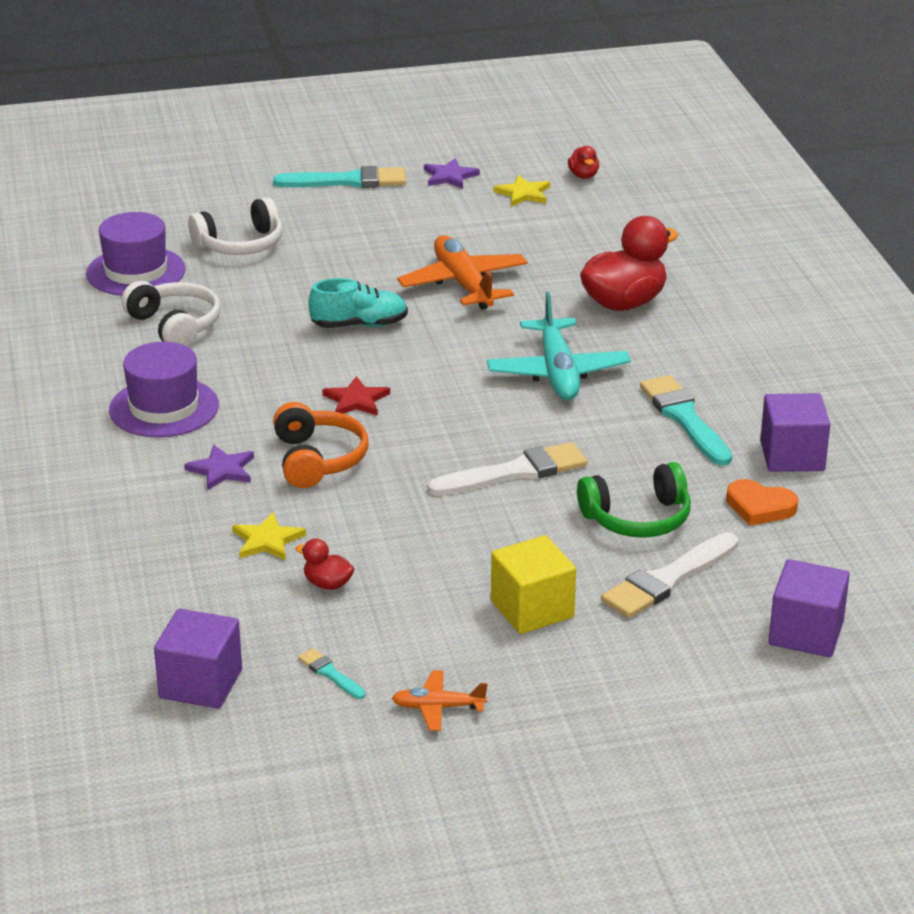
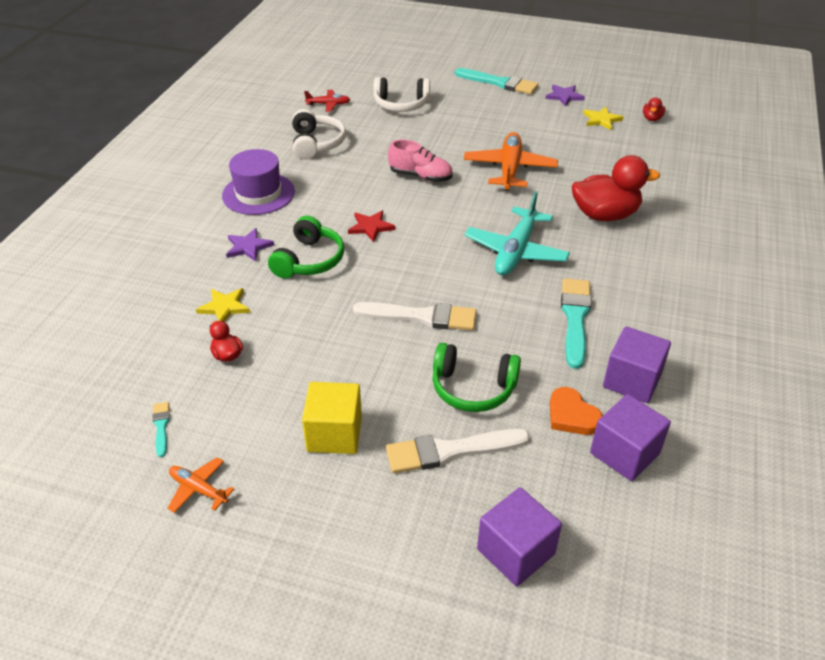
camera: 30 degrees right, 10 degrees up
(136, 272) = (328, 104): purple hat -> red plane
(200, 684) = (82, 398): purple cube -> purple cube (624, 453)
(317, 459) = (309, 260): orange headphones -> green headphones
(359, 325) = (420, 176): turquoise shoe -> pink shoe

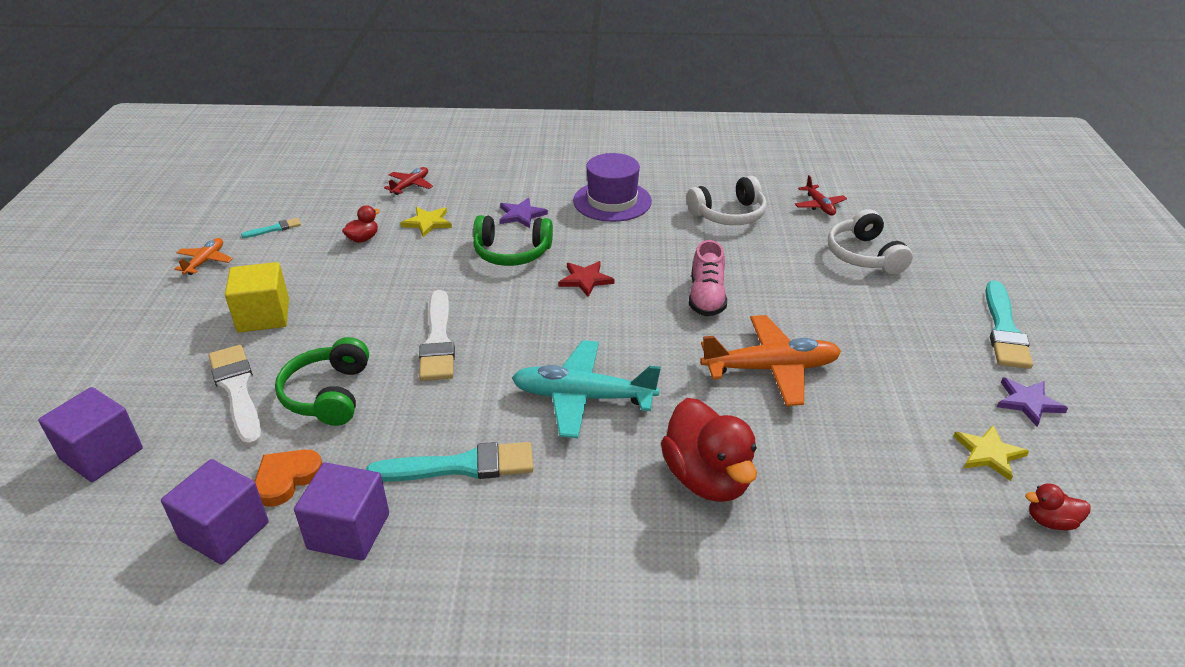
camera: 75 degrees right, 5 degrees down
(139, 313) = (410, 185): none -> red plane

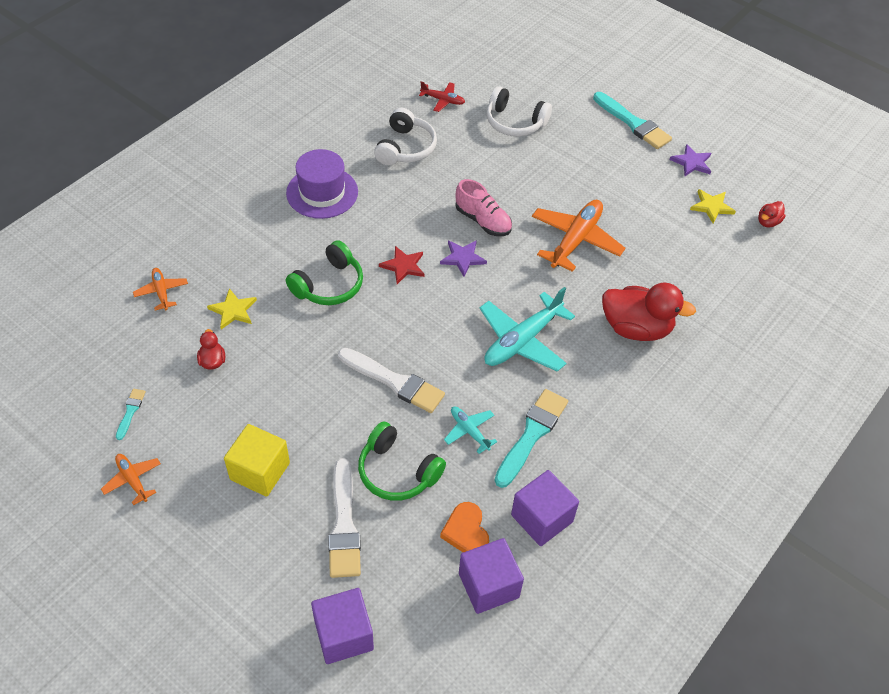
camera: 55 degrees left, 15 degrees up
(237, 391) = (344, 524): white brush -> white brush turned 105 degrees counterclockwise
(410, 185) = (161, 292): red plane -> orange plane
(423, 418) = (469, 431): none -> turquoise plane
(521, 215) = (284, 251): purple star -> purple star (462, 258)

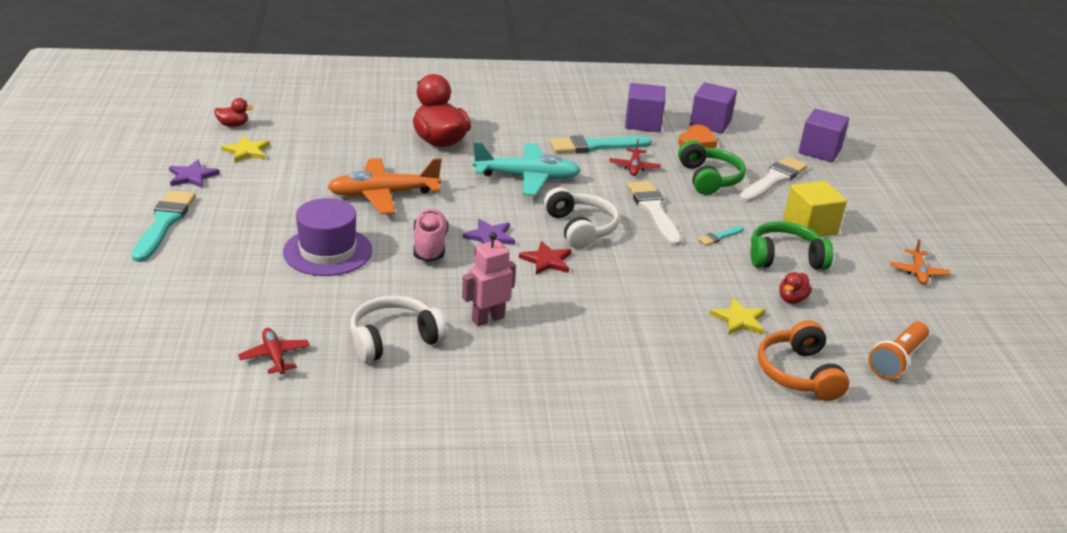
camera: 135 degrees left, 20 degrees down
(102, 354) = (897, 360): none -> orange flashlight
(130, 412) = (894, 309): turquoise brush -> turquoise brush (719, 237)
(161, 292) = (798, 373): orange plane -> orange headphones
(322, 192) = (538, 356): purple hat -> purple hat (327, 251)
(329, 285) = (629, 286): green headphones -> green headphones (785, 258)
(378, 195) = (488, 319): none -> pink robot
(469, 431) = (634, 167): turquoise plane -> red plane
(515, 122) = (253, 290): white headphones -> white headphones (580, 228)

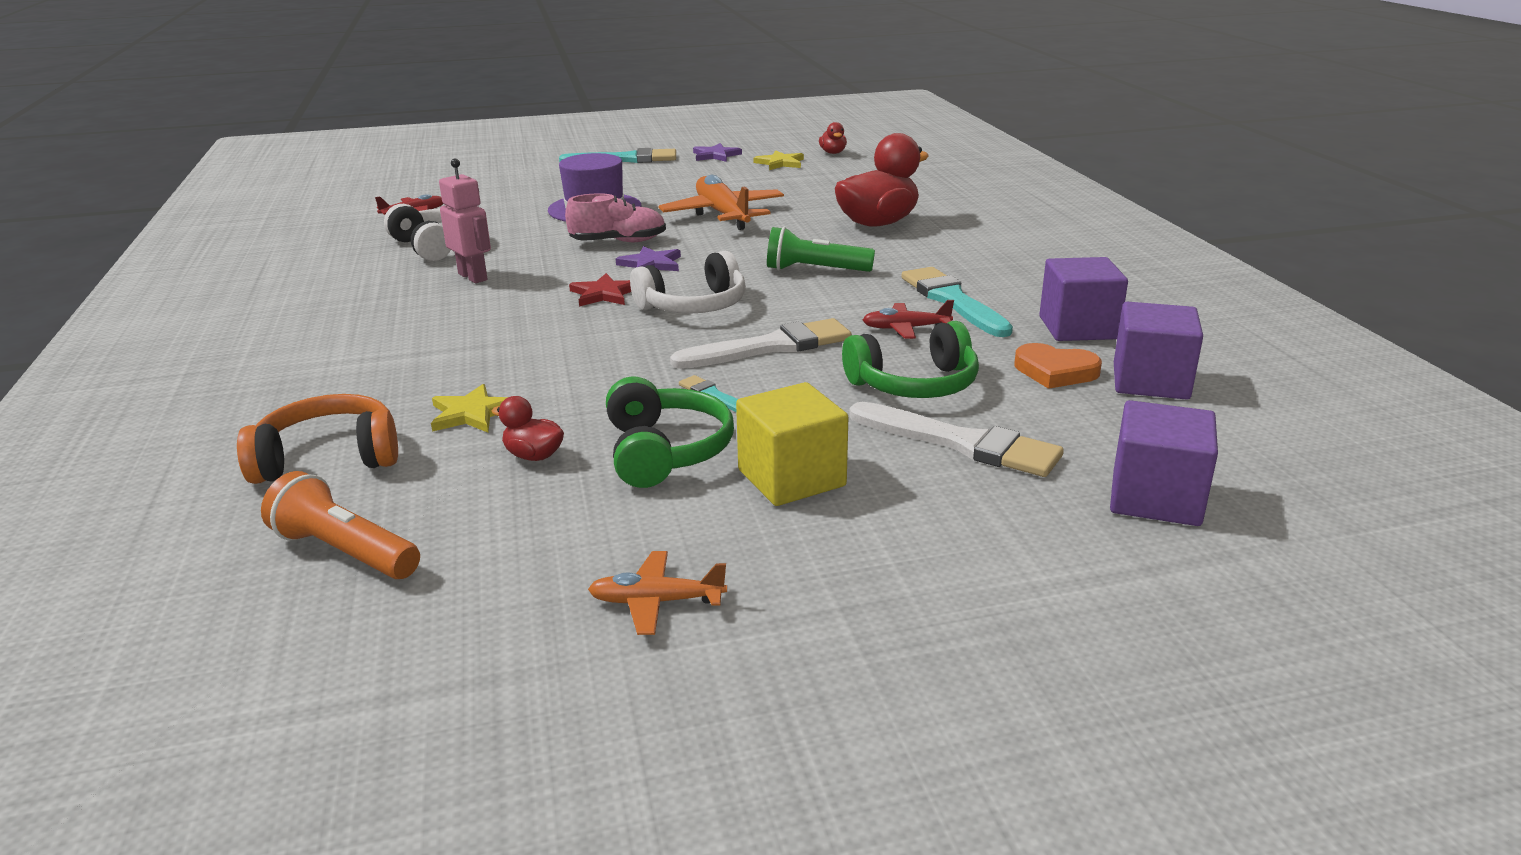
camera: 85 degrees right, 5 degrees down
(527, 178) = (815, 270): turquoise plane -> green flashlight

